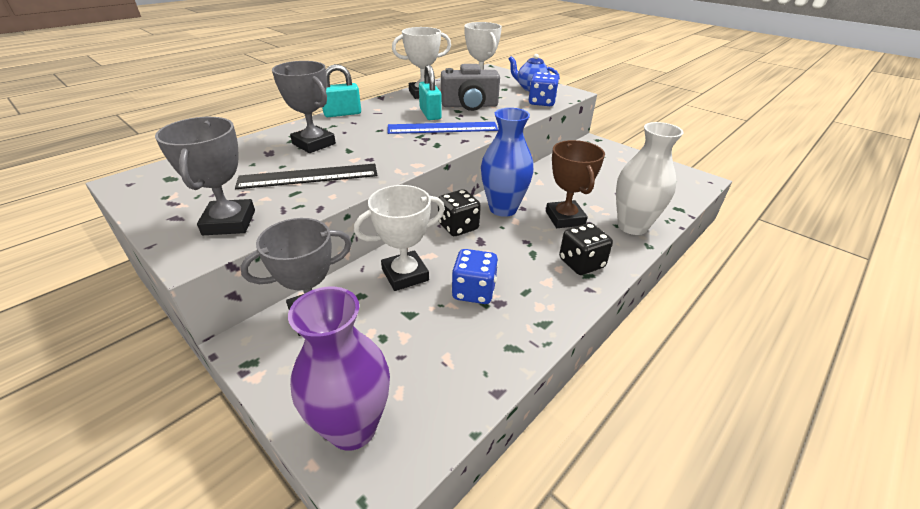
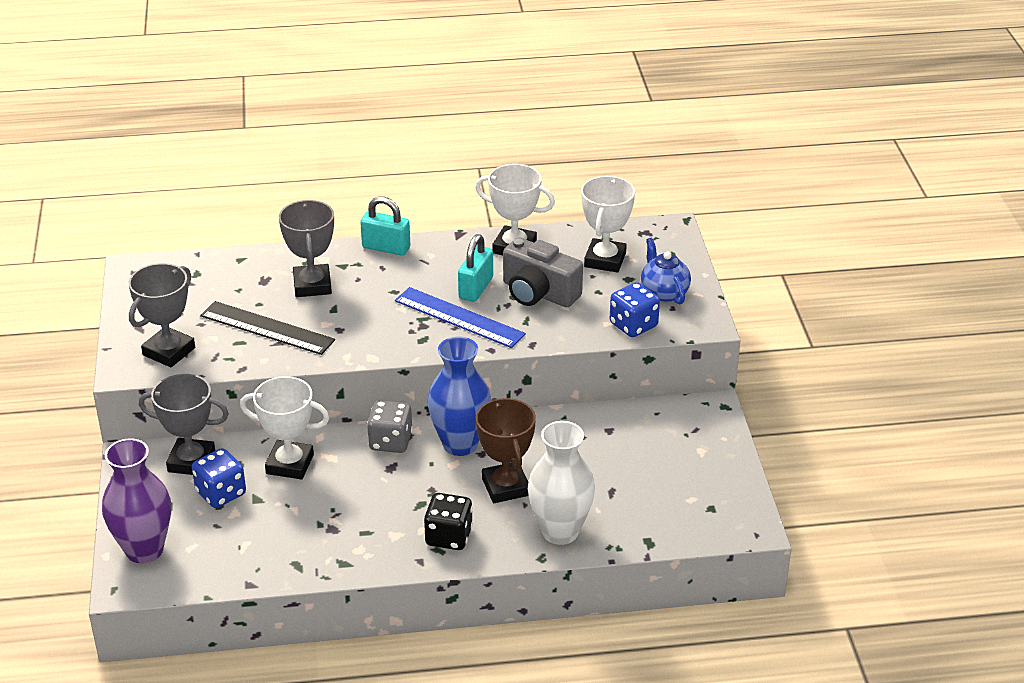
camera: 40 degrees right, 0 degrees up
(458, 227) = (390, 441): black dice -> grey dice
(474, 291) = (325, 508): blue dice -> blue dice (221, 493)
(565, 218) = (505, 487): brown trophy -> brown trophy turned 45 degrees counterclockwise

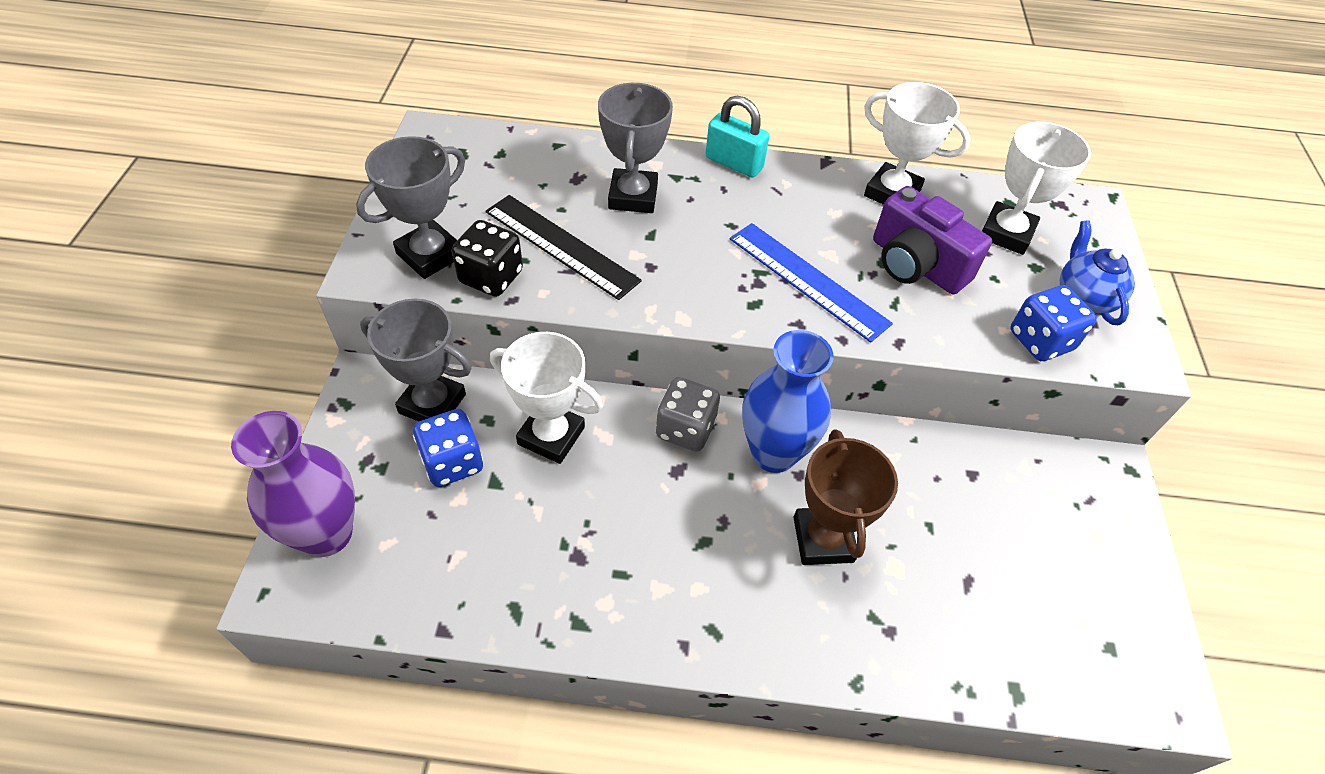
camera: 10 degrees right, 15 degrees up
(448, 536) = (732, 610): black dice -> black dice (491, 277)
(476, 288) = (835, 241): turquoise padlock -> none
(538, 293) = (916, 265): grey camera -> purple camera
(560, 531) = (889, 639): white vase -> none

